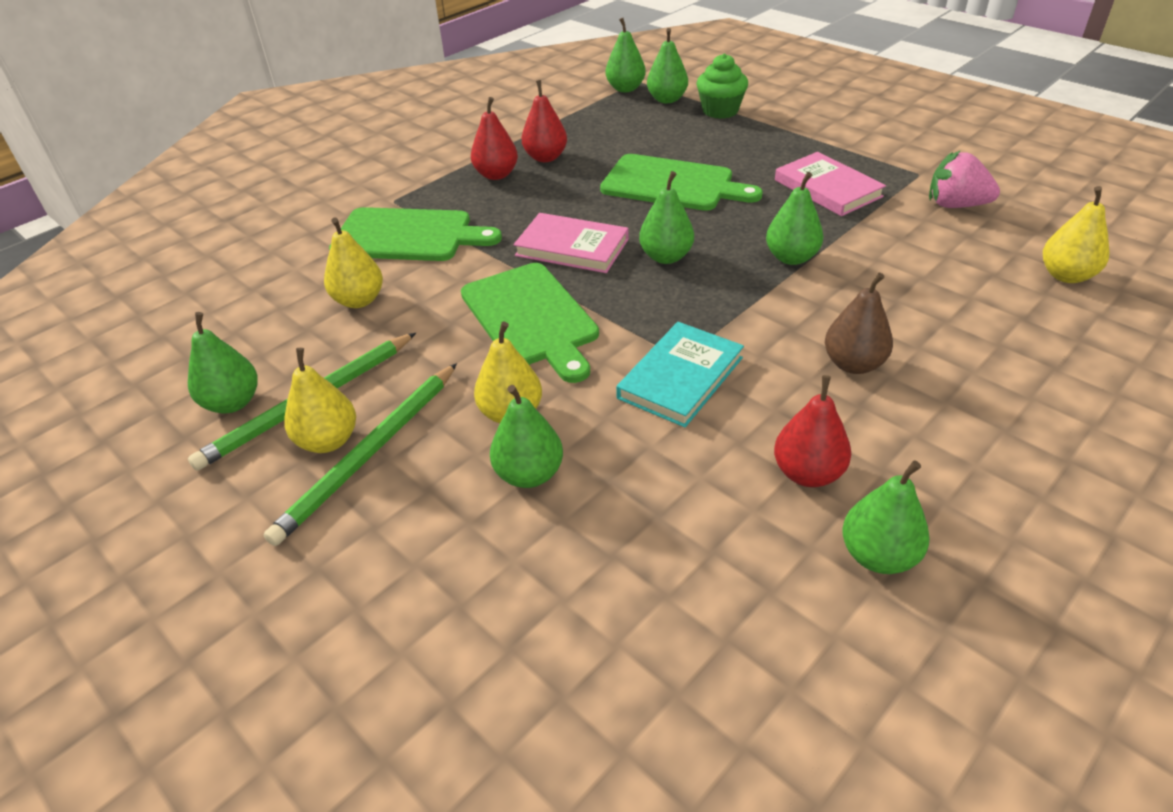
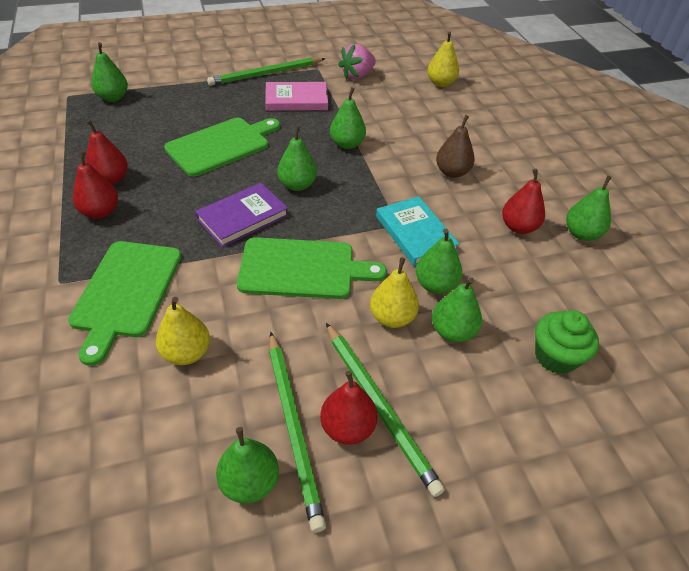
camera: 65 degrees left, 5 degrees up
(328, 441) = (347, 428): yellow pear -> red pear
(408, 235) = (126, 292): green cutting board -> green cutting board turned 150 degrees clockwise
(572, 247) = (242, 217): pink book -> purple book
(625, 89) = (69, 105): green pear -> green pear (435, 285)
(720, 111) = (160, 87): green cupcake -> green cupcake (555, 356)
(846, 149) = (266, 74): none -> green pencil

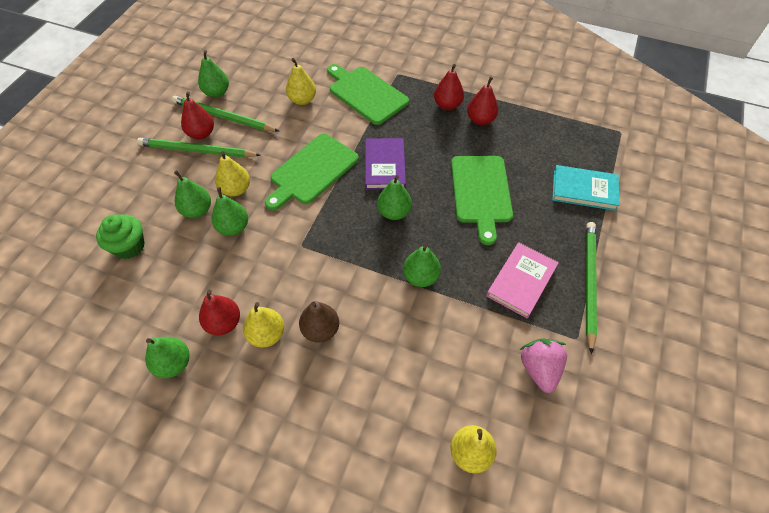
camera: 130 degrees right, 10 degrees up
(113, 97) = (601, 156): green pear -> none
(415, 233) = (283, 249): turquoise book -> turquoise book (584, 190)
(493, 197) = (267, 334): none -> yellow pear

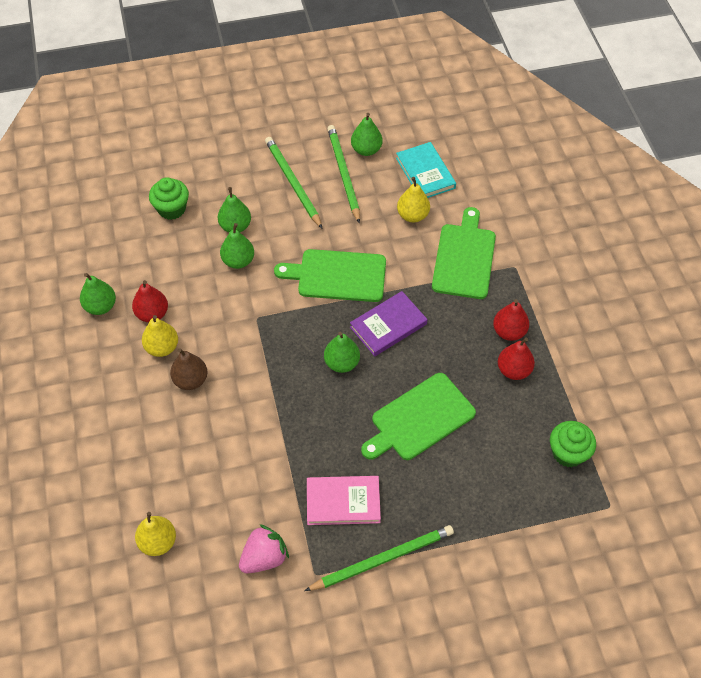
camera: 55 degrees right, 0 degrees up
(201, 134) = (312, 173): red pear -> none
(236, 189) = (275, 236): yellow pear -> none
(420, 277) = (290, 421): green pear -> none
(566, 129) = (568, 453): none -> green cupcake
(584, 190) = (495, 506): turquoise book -> turquoise book (425, 173)

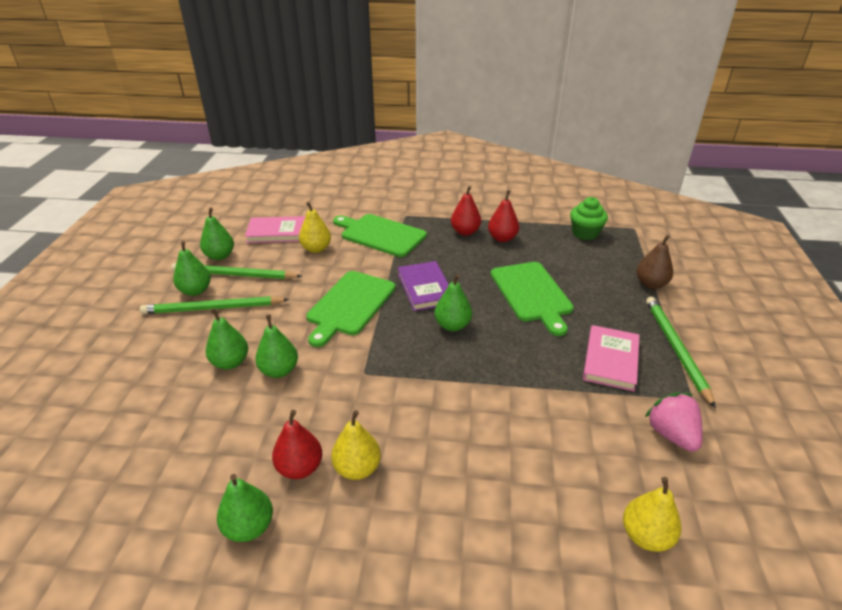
camera: 70 degrees left, 20 degrees down
(172, 209) = (155, 413): green cupcake -> none
(190, 380) = (419, 449): brown pear -> brown pear (651, 284)
(310, 159) = (195, 291): none -> green pear
(425, 173) = (277, 232): turquoise book -> pink book

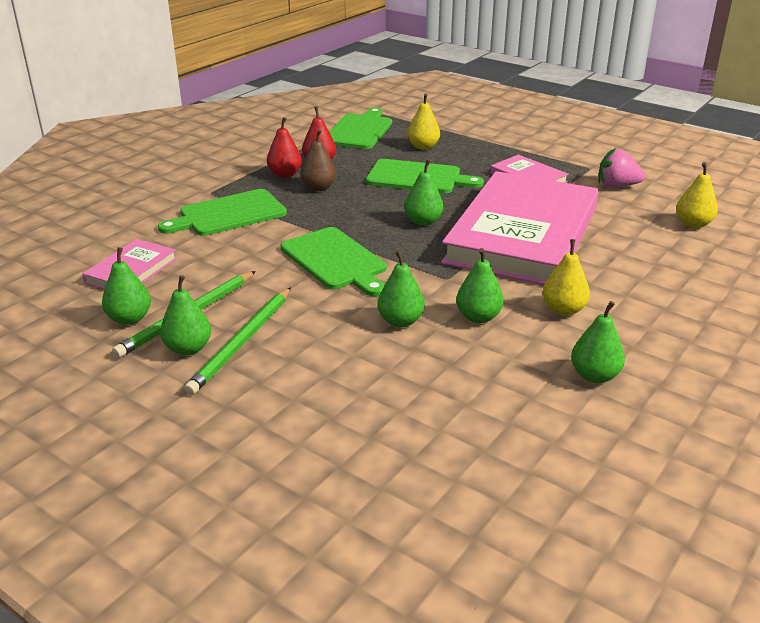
camera: 60 degrees left, 5 degrees down
(230, 362) = (358, 347): green pear -> green pear (478, 317)
(300, 468) = (543, 337): red pear -> none
(316, 249) = (204, 255): yellow pear -> yellow pear (423, 147)
(425, 288) = (354, 218): purple book -> none
(482, 394) = (522, 235): none -> pink book
(585, 233) = (359, 130): green cupcake -> green cutting board
(651, 284) = (456, 134): brown pear -> brown pear (318, 188)
(675, 349) = (537, 154): green pencil -> none

